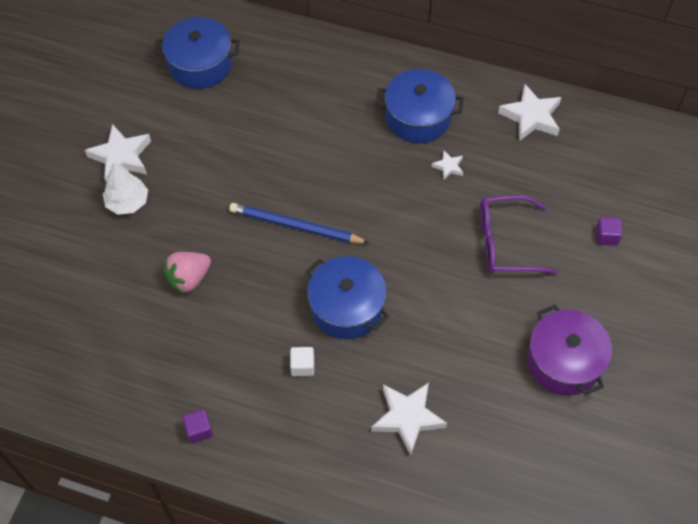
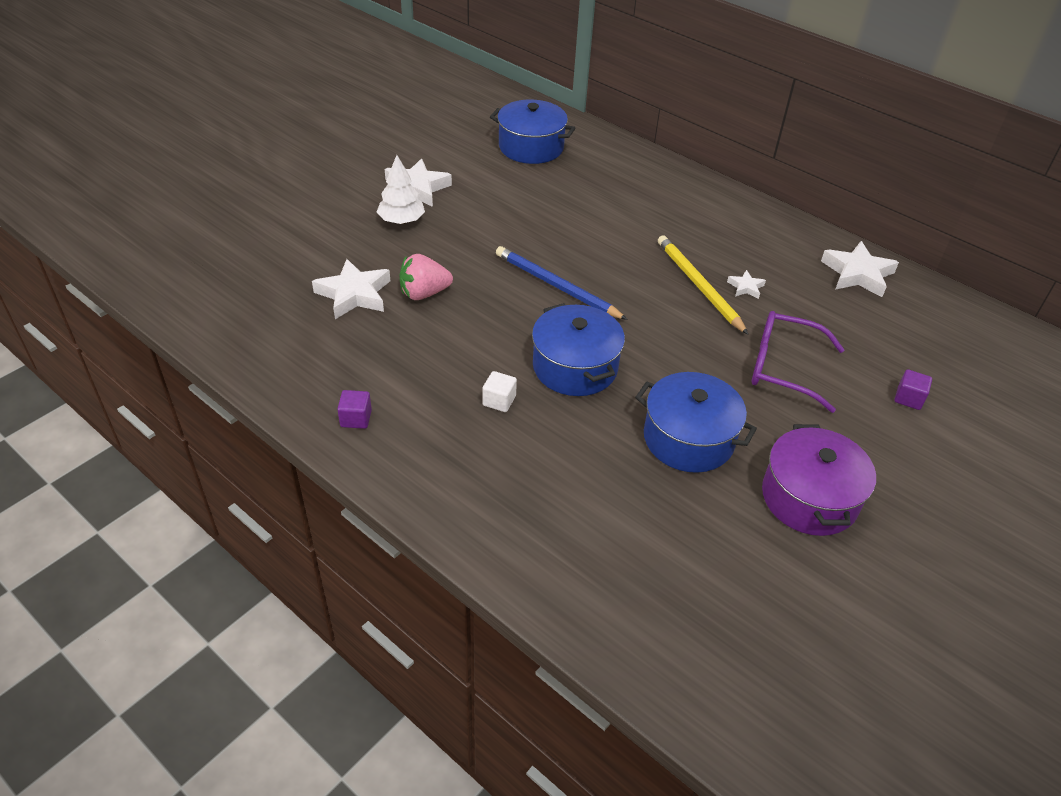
camera: 20 degrees right, 15 degrees down
(407, 418) = (592, 487): white star -> white star (354, 294)
(410, 180) = (698, 286): none -> yellow pencil
(418, 117) = (730, 241): blue pot -> blue pot (688, 438)

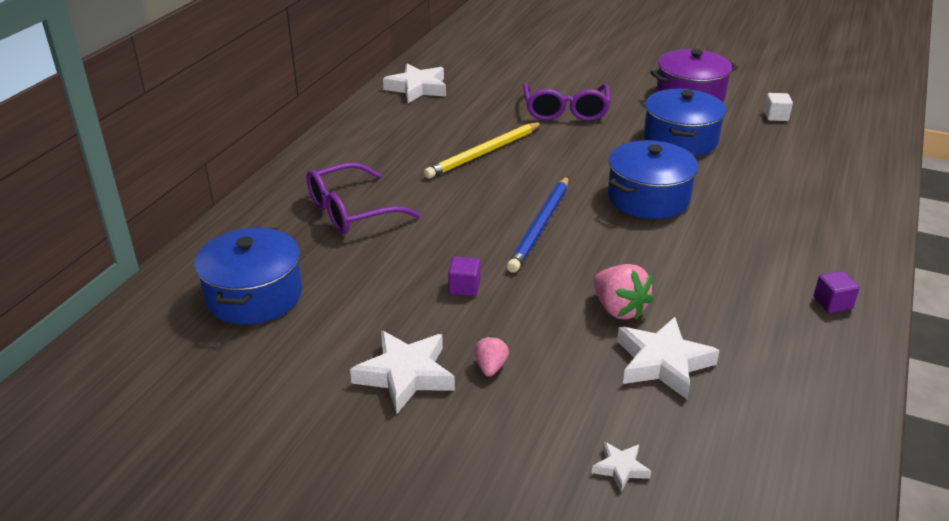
camera: 105 degrees left, 10 degrees down
(401, 221) = (490, 367): white tree -> pink strawberry
(499, 401) = (727, 228): white cube -> white cube (776, 116)
(621, 198) = (352, 211): none -> purple glasses
(745, 287) = (470, 132): white star -> white star (620, 468)
(908, 398) = (559, 69): purple cube -> purple cube (464, 287)

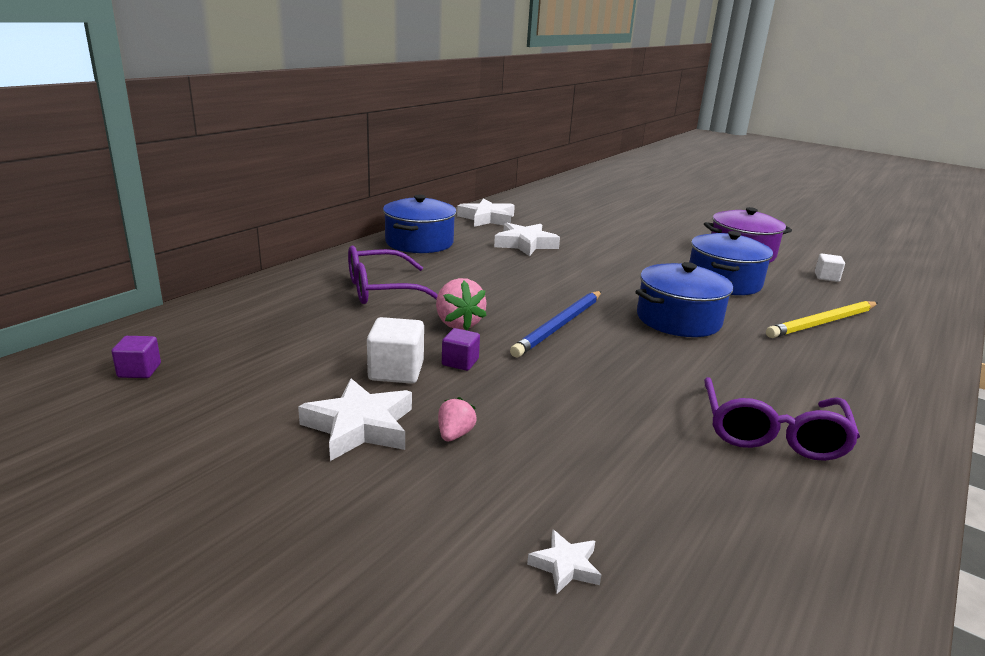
camera: 10 degrees right, 10 degrees down
(254, 295) = (252, 337): blue pot -> blue pot (419, 242)
(410, 309) = (396, 371): none -> white cube
(484, 153) = (527, 267): yellow pencil -> yellow pencil (823, 323)
(565, 110) = (617, 248): purple glasses -> purple glasses (771, 433)
(619, 309) = (617, 405): pink strawberry -> pink strawberry (458, 324)
(663, 363) = (652, 463): white star -> white star (525, 244)
(832, 303) = (870, 438): purple cube -> purple cube (139, 371)

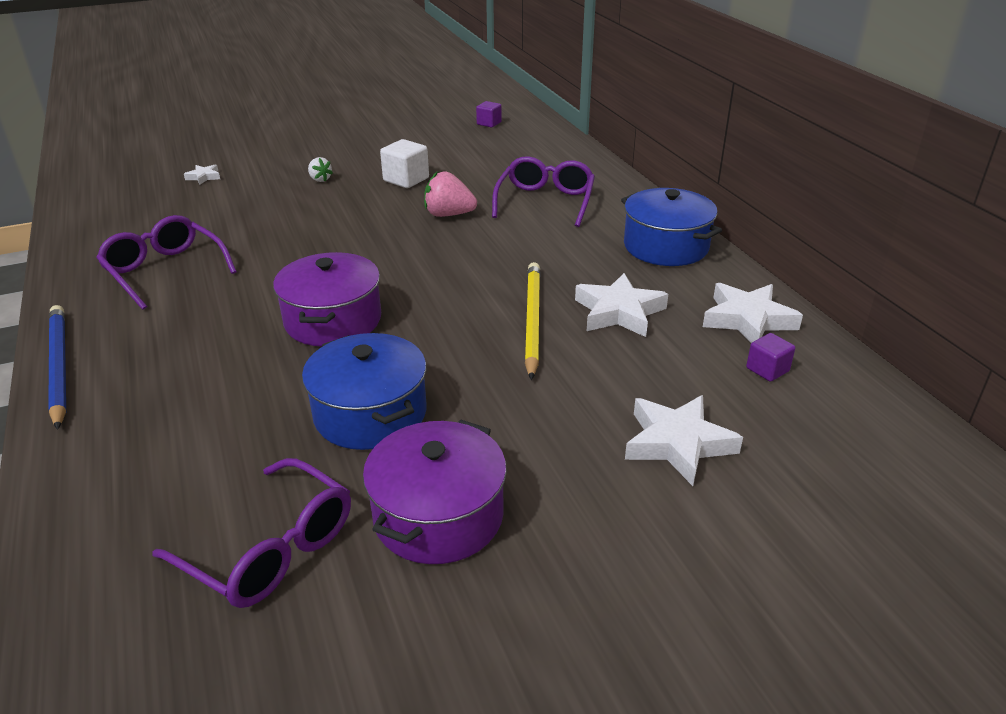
camera: 125 degrees right, 10 degrees up
(359, 427) = (361, 160): white star -> white star (677, 443)
(454, 434) = (320, 179): pink strawberry -> white strawberry
(460, 362) = (391, 200): purple cube -> purple cube (767, 370)
(559, 326) = (396, 254): blue pencil -> blue pencil (59, 366)
(678, 319) = (333, 320): blue pot -> purple pot
(823, 323) = (204, 419): yellow pencil -> yellow pencil (532, 320)
(826, 277) = (269, 548): white cube -> purple glasses

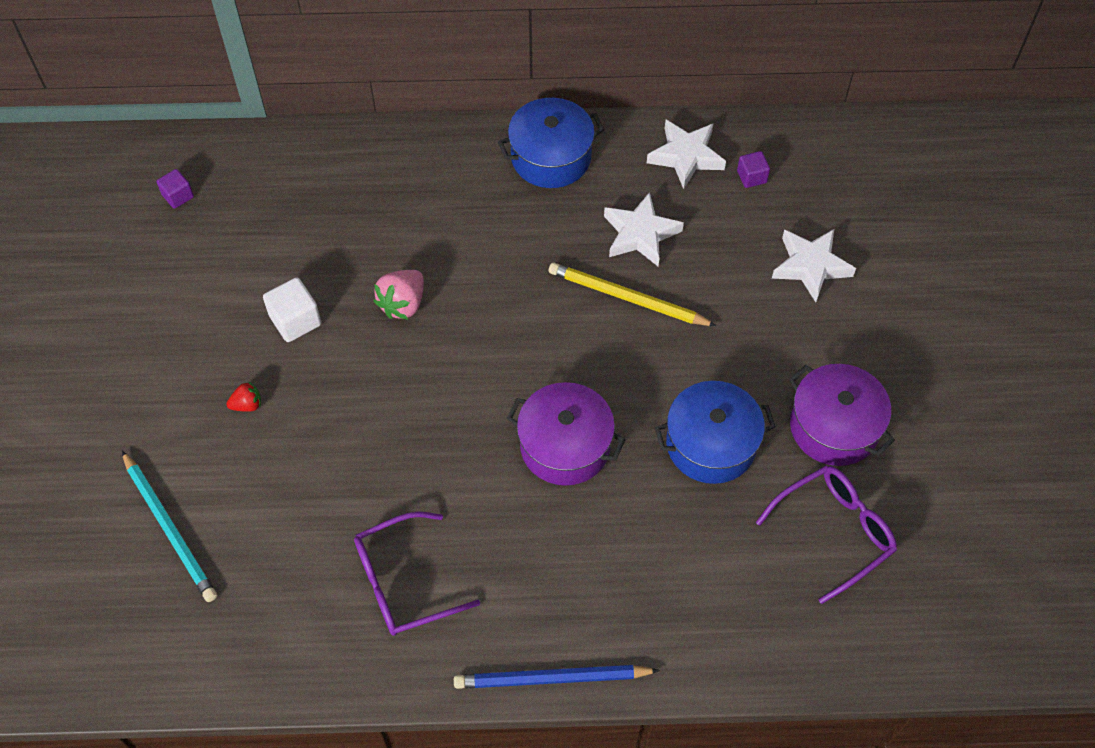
camera: 70 degrees left, 25 degrees up
(204, 177) = (170, 528): white star -> turquoise pencil
(320, 179) = (247, 405): white strawberry -> red strawberry
(545, 202) = (416, 214): purple glasses -> none

